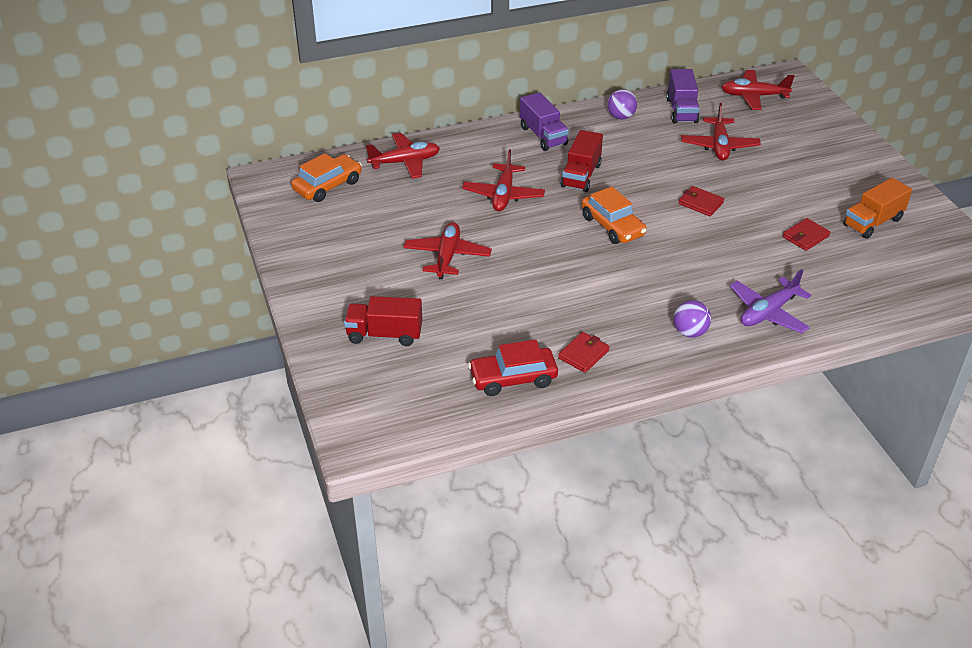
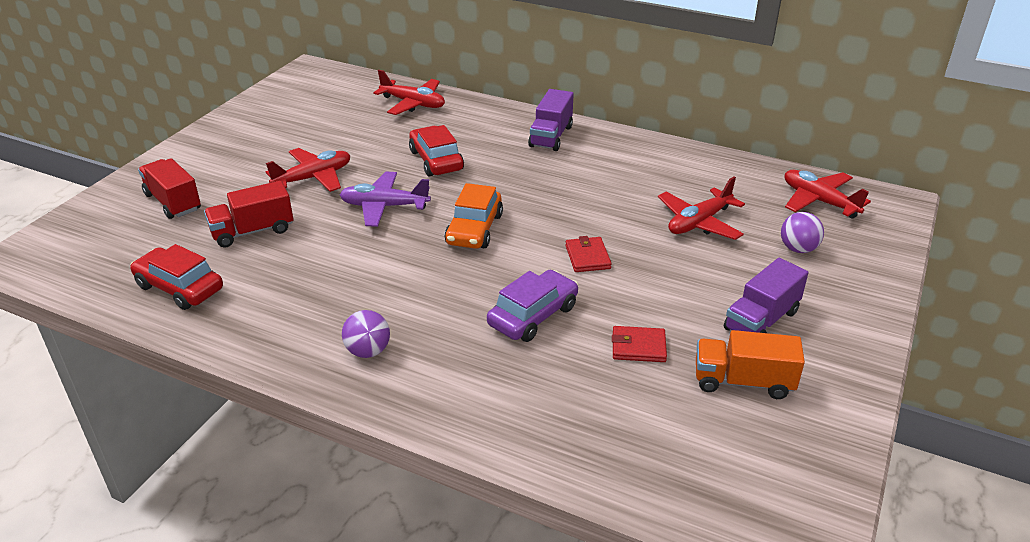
camera: 45 degrees right, 5 degrees down
(327, 186) = (335, 93): orange car -> none
(503, 195) = (436, 160): red plane -> red car
(581, 175) = (524, 179): red truck -> red truck (253, 231)
(583, 354) = (257, 307): red wallet -> none
(621, 117) = (647, 155): purple ball -> purple ball (798, 249)
(681, 110) = (716, 177): purple truck -> purple truck (761, 320)
(732, 255) = (533, 315): none -> purple car
(768, 312) = (467, 386): purple plane -> purple plane (384, 206)

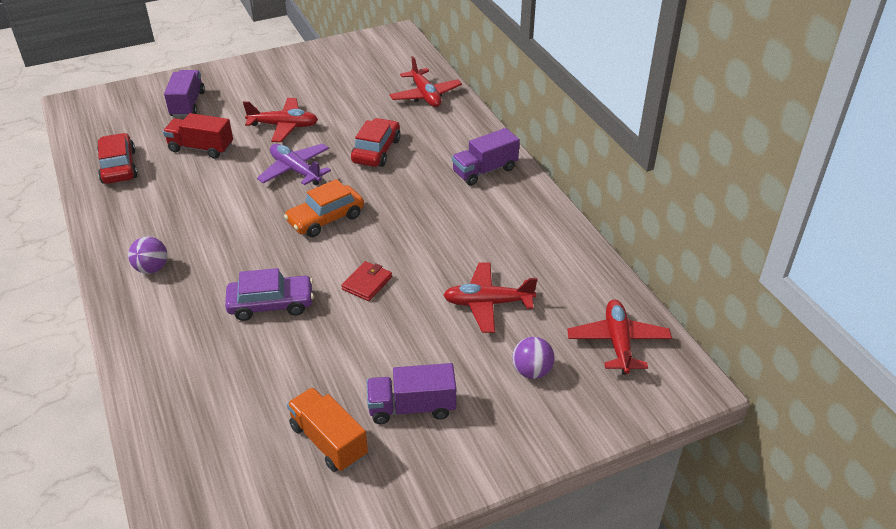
camera: 40 degrees right, 5 degrees up
(173, 202) = (187, 104): red truck -> purple truck
(638, 347) = (301, 369): red wallet -> none

